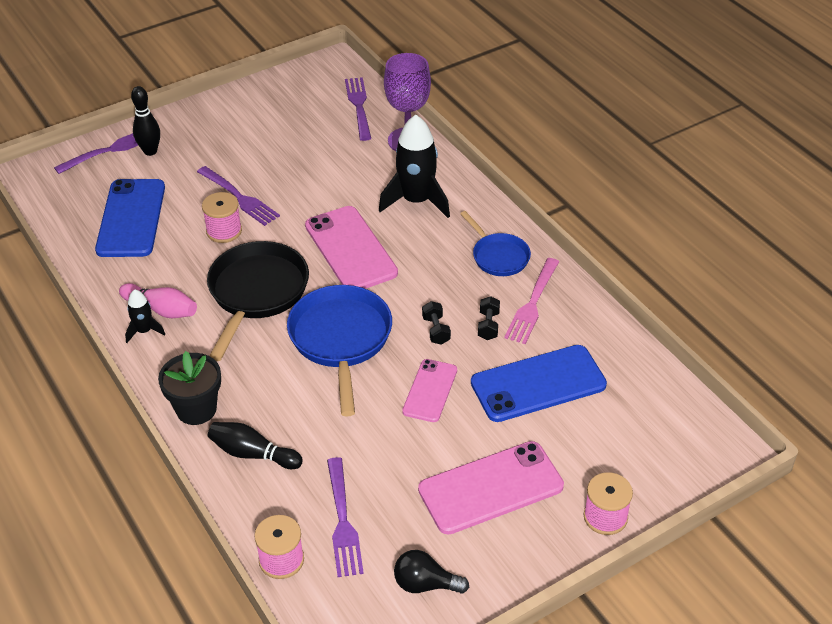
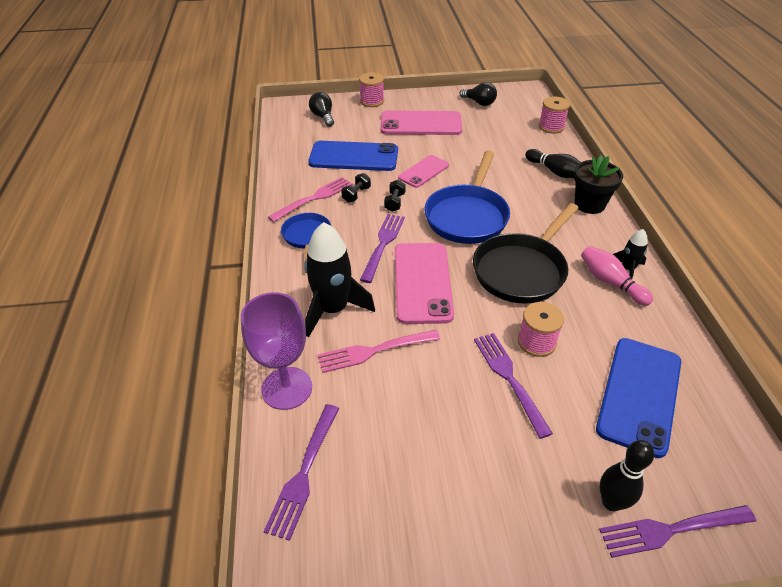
camera: 155 degrees left, 0 degrees up
(342, 520) = (511, 132): purple fork -> purple fork (383, 245)
(358, 183) = (375, 350): none -> pink fork
(647, 448) = (323, 117): none -> black light bulb

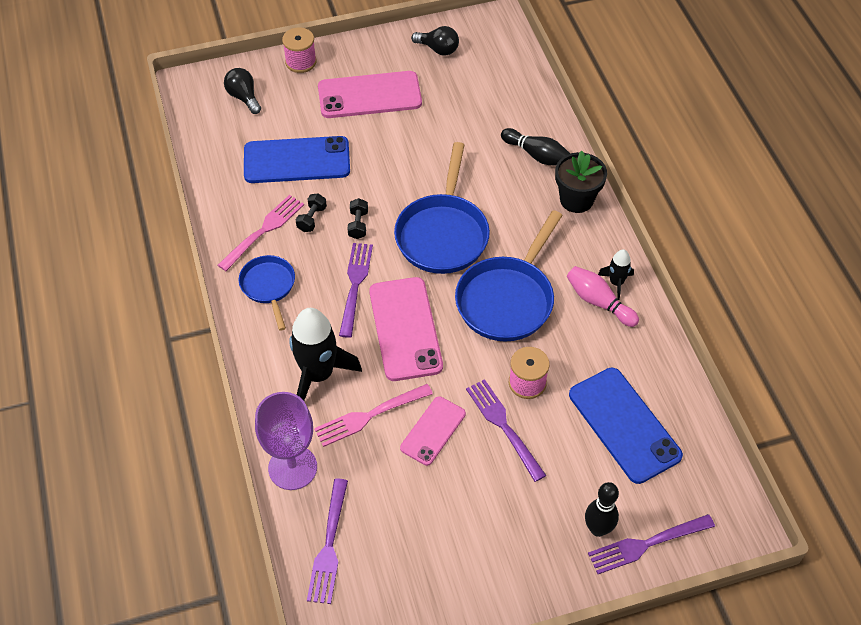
camera: 10 degrees left, 10 degrees up
(423, 171) = (384, 174): pink phone -> pink phone (433, 431)
(521, 270) = (507, 299): black pan -> blue pan
(551, 127) = (529, 82): pink spool -> none
(639, 395) = (624, 425): blue phone -> blue phone turned 45 degrees counterclockwise

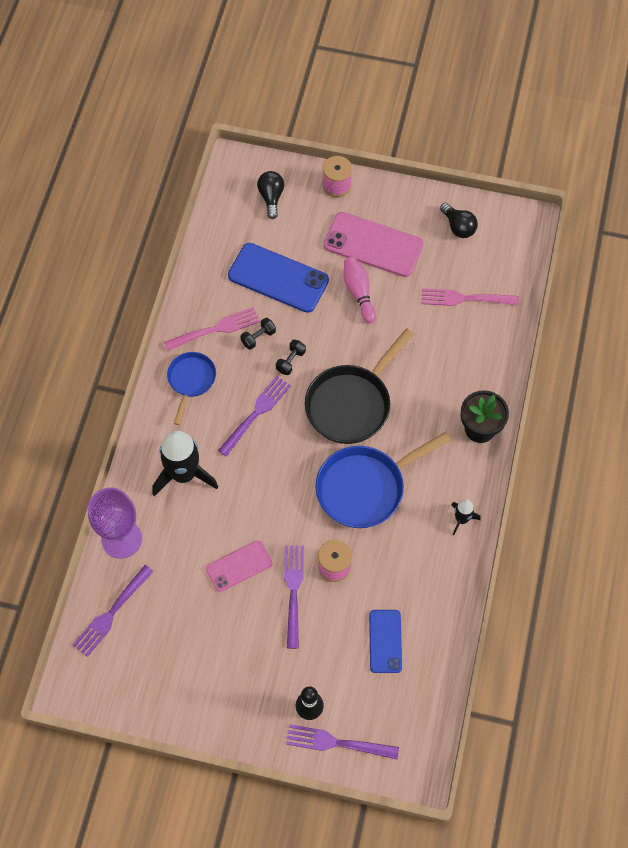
camera: 30 degrees right, 10 degrees up
(370, 415) = (201, 528): pink fork -> pink fork (466, 298)
(405, 329) = (271, 471): pink phone -> none
(442, 234) = (351, 404): blue pan -> black pan
(536, 155) = (474, 370): black bowling pin -> none
(599, 302) = (436, 528): pink bowling pin -> pink bowling pin (359, 293)
(624, 425) = (385, 641): blue phone -> blue phone, size x0.60

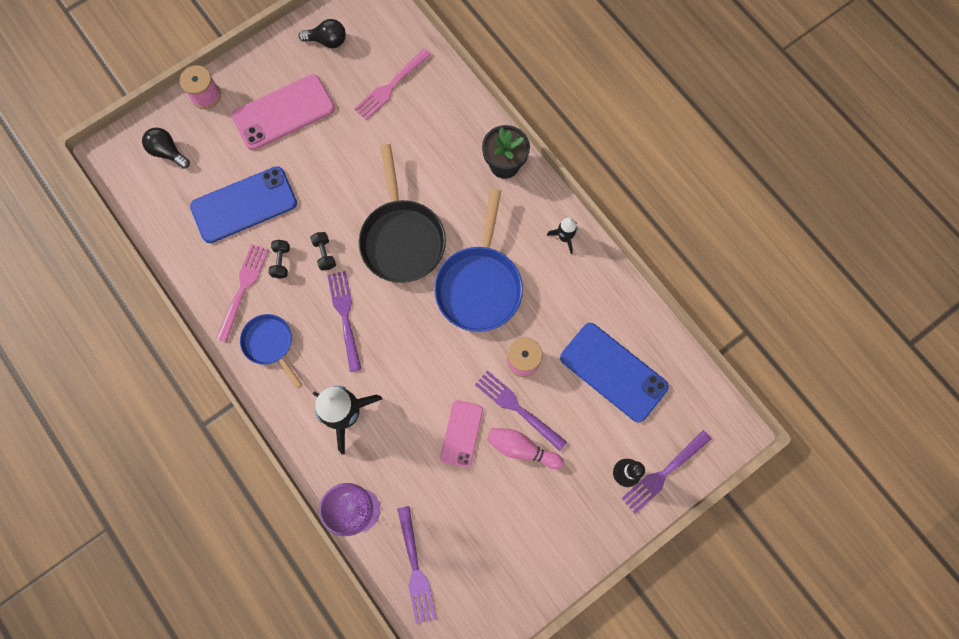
camera: 50 degrees left, 10 degrees up
(359, 293) = (314, 156): pink bowling pin -> pink bowling pin (521, 449)
(385, 641) = (613, 372): blue phone -> blue phone, size x1.68

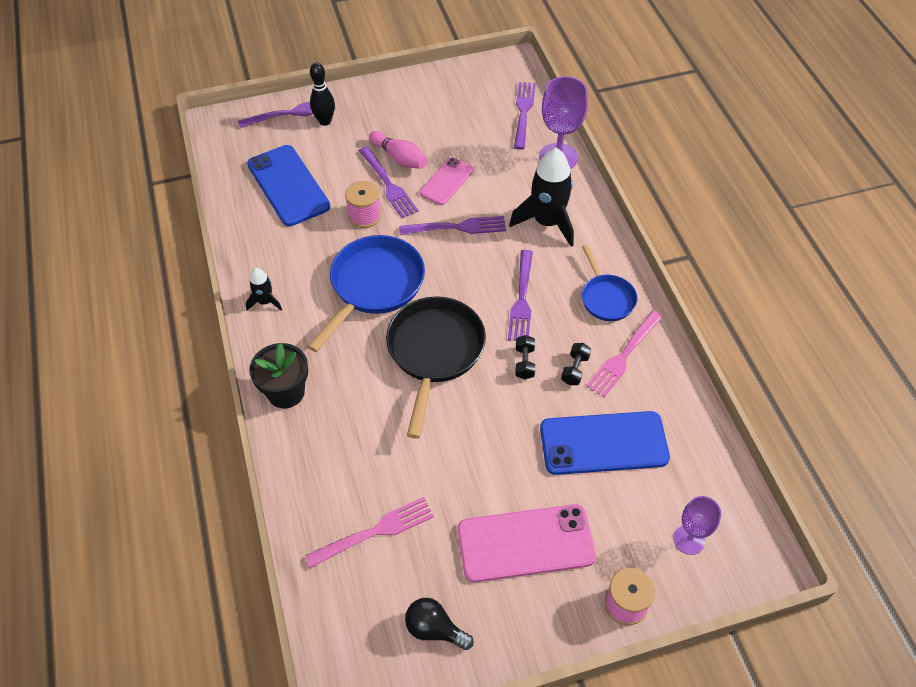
camera: 160 degrees left, 20 degrees down
(168, 152) = (689, 540): black light bulb -> purple goblet
(431, 377) = (456, 227): none -> purple fork

